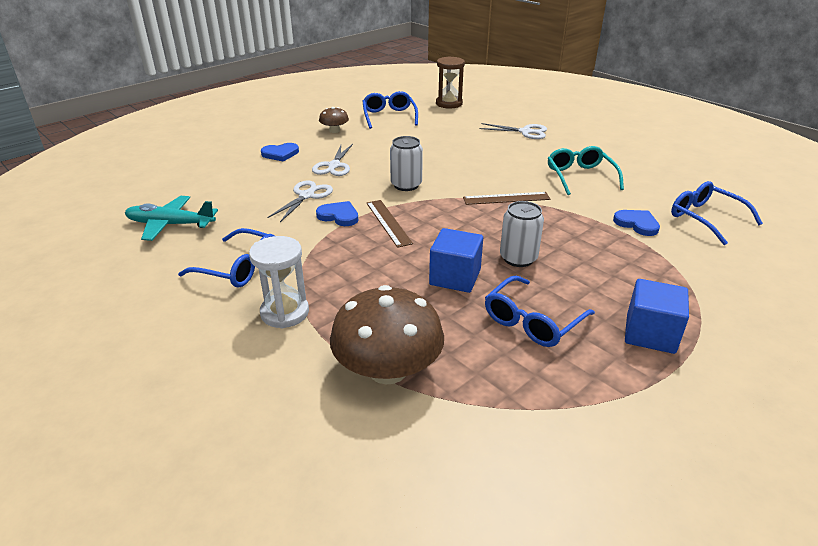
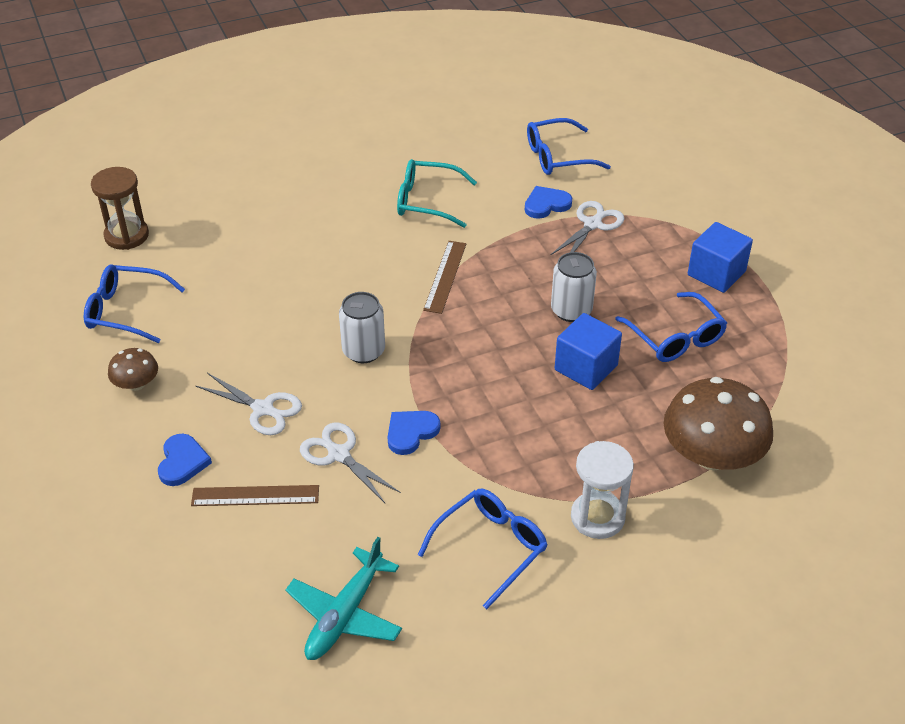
camera: 70 degrees left, 10 degrees up
(388, 222) = (450, 391): brown ruler -> brown ruler (255, 496)
(525, 132) = (278, 198): white scissors -> white scissors (592, 224)

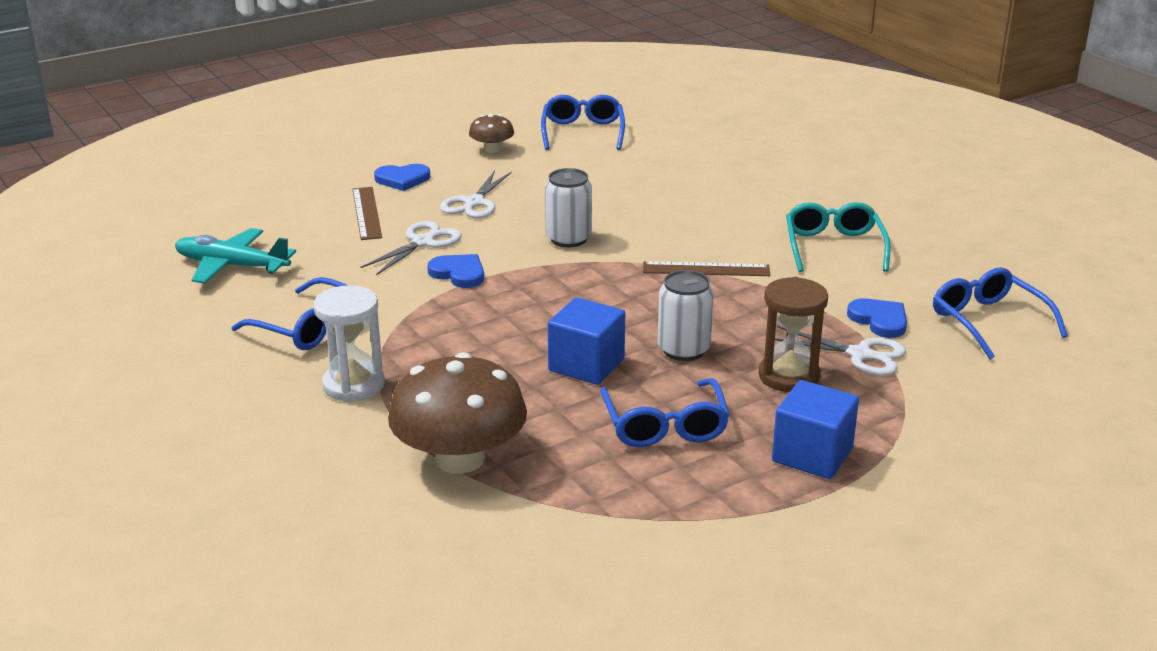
camera: 80 degrees right, 15 degrees down
(126, 236) = (685, 117): brown hourglass -> brown hourglass (789, 376)
(675, 337) = (664, 425): blue glasses -> blue glasses turned 60 degrees counterclockwise

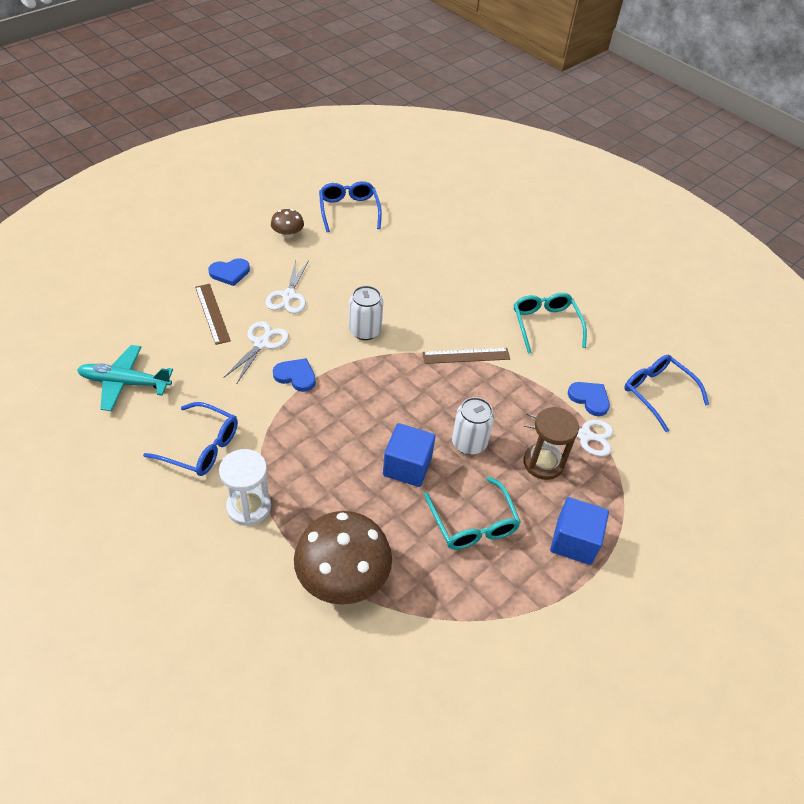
camera: 15 degrees left, 20 degrees up
(664, 425) = (473, 523): blue glasses -> turquoise glasses

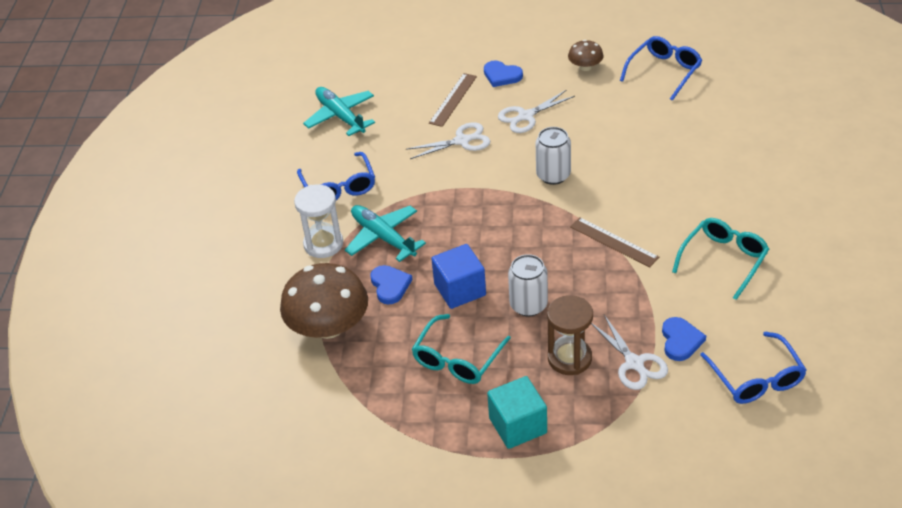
camera: 55 degrees right, 5 degrees down
(295, 465) = (383, 237): none -> turquoise plane
(296, 376) = (458, 178): blue heart -> blue heart (390, 285)
(574, 541) = (518, 425): blue cube -> turquoise cube
(657, 393) = (756, 378): blue glasses -> blue glasses turned 150 degrees clockwise

